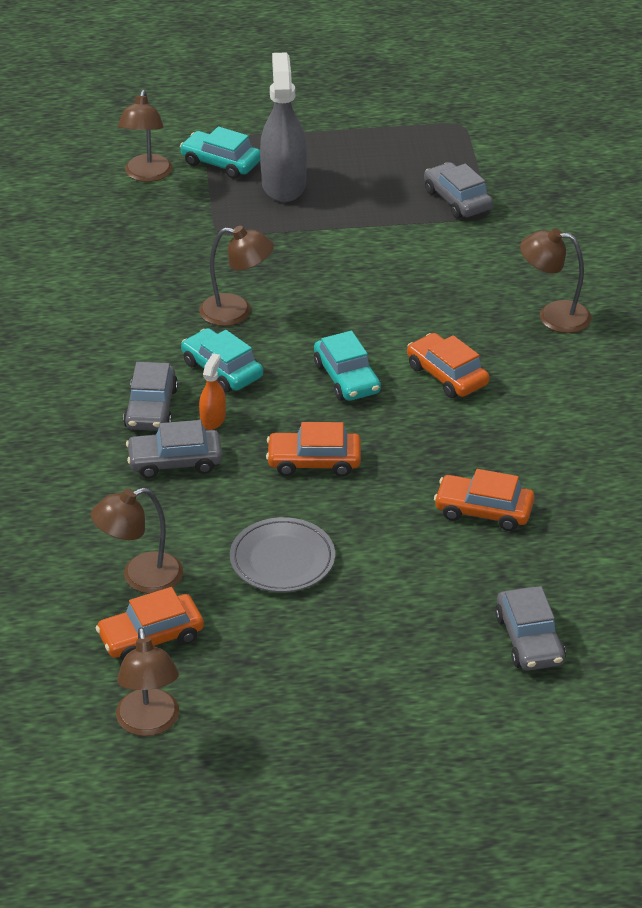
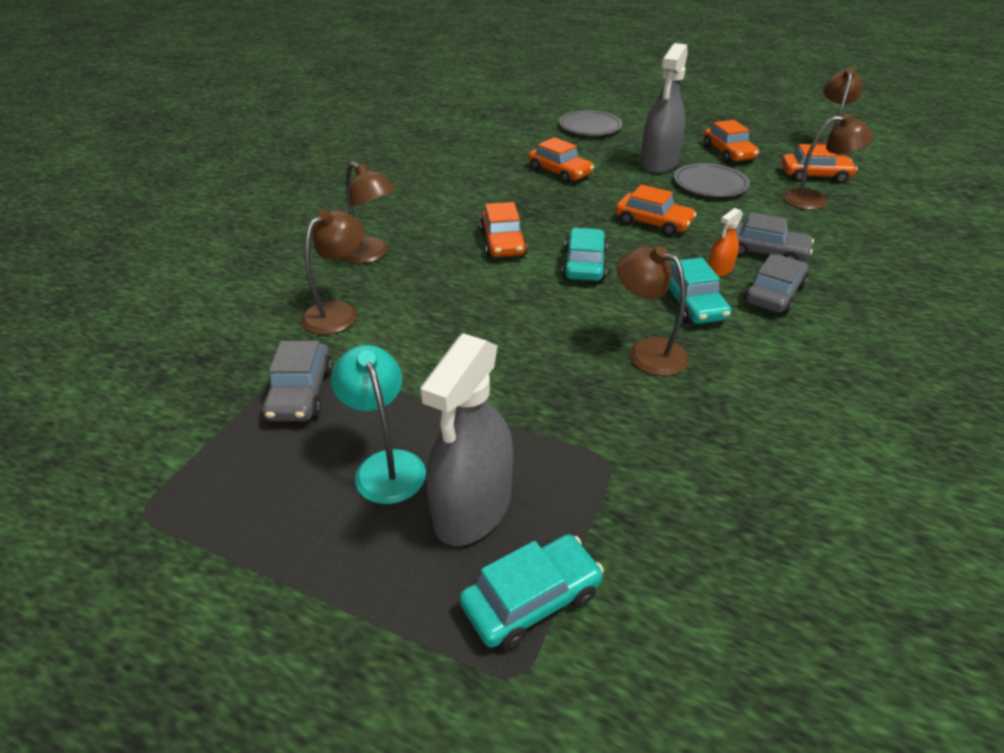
camera: 150 degrees left, 0 degrees up
(146, 175) = (666, 629): brown lamp -> brown lamp (338, 312)
(221, 163) = (531, 599): turquoise car -> turquoise car turned 90 degrees counterclockwise
(289, 649) = (728, 153): none -> orange car
(354, 185) = (386, 465): none -> turquoise lamp
(371, 582) = (659, 163): none -> grey spray bottle
(529, 639) = (590, 127): grey car -> grey plate

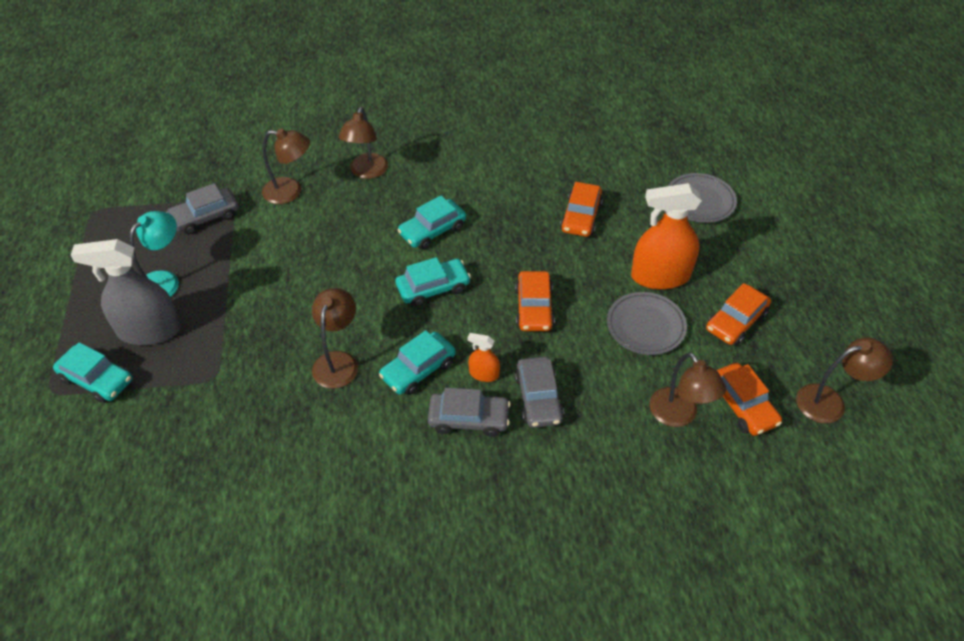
camera: 60 degrees right, 10 degrees up
(503, 242) = (432, 230): orange car -> turquoise car
(659, 163) = (660, 276): grey spray bottle -> orange spray bottle

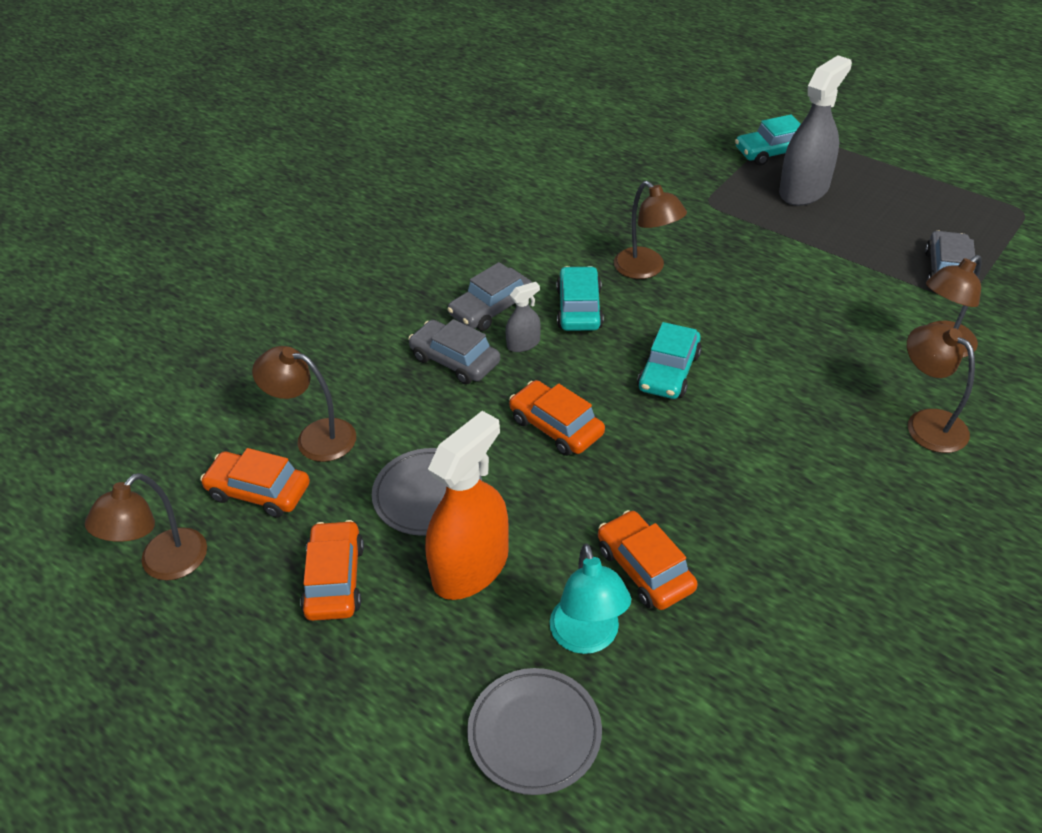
camera: 135 degrees right, 5 degrees down
(165, 281) = (865, 217): turquoise lamp -> turquoise lamp (587, 638)
(432, 230) = (759, 420): turquoise car -> none
(484, 374) = (523, 343): orange spray bottle -> grey spray bottle

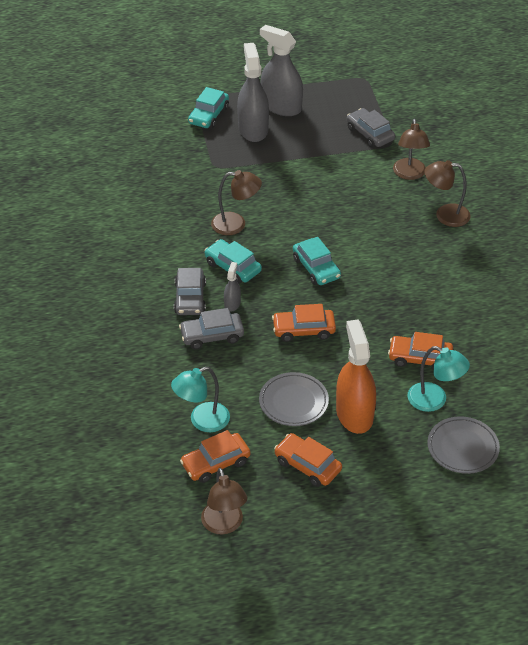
camera: 50 degrees left, 0 degrees up
(314, 437) = (202, 421): brown lamp -> turquoise lamp
(871, 186) = (281, 106): none -> grey spray bottle

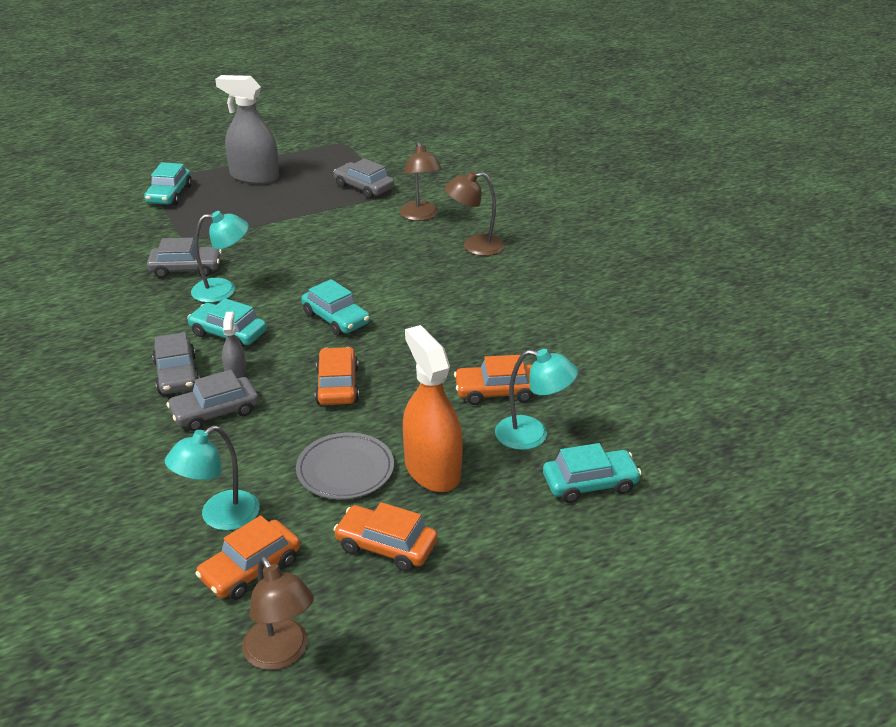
camera: 15 degrees left, 10 degrees down
(210, 197) = (186, 269): none -> grey car
(236, 224) = (223, 290): brown lamp -> turquoise lamp
(253, 129) = (225, 200): grey spray bottle -> none
(303, 330) = (337, 385): orange car -> orange car turned 105 degrees clockwise
(462, 448) = (590, 483): grey plate -> turquoise car

